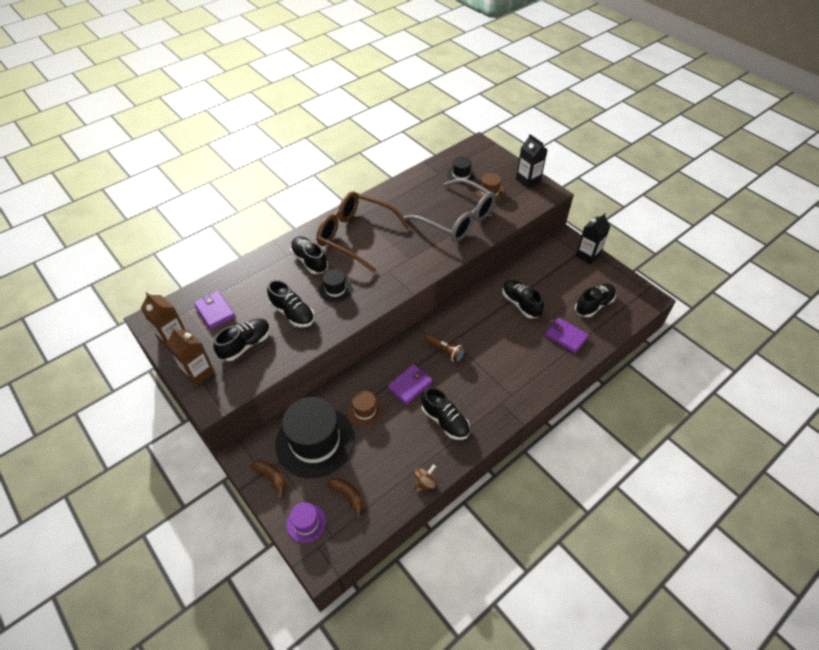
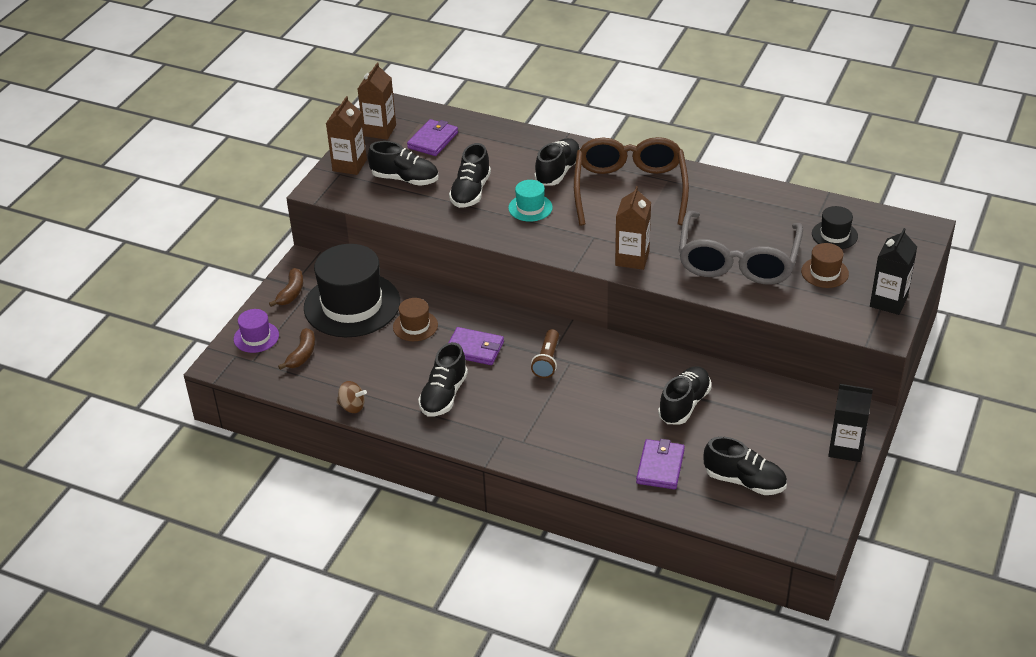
camera: 65 degrees right, 10 degrees down
(335, 289) = (530, 208): black hat -> turquoise hat
(423, 262) = (632, 258): none -> brown carton

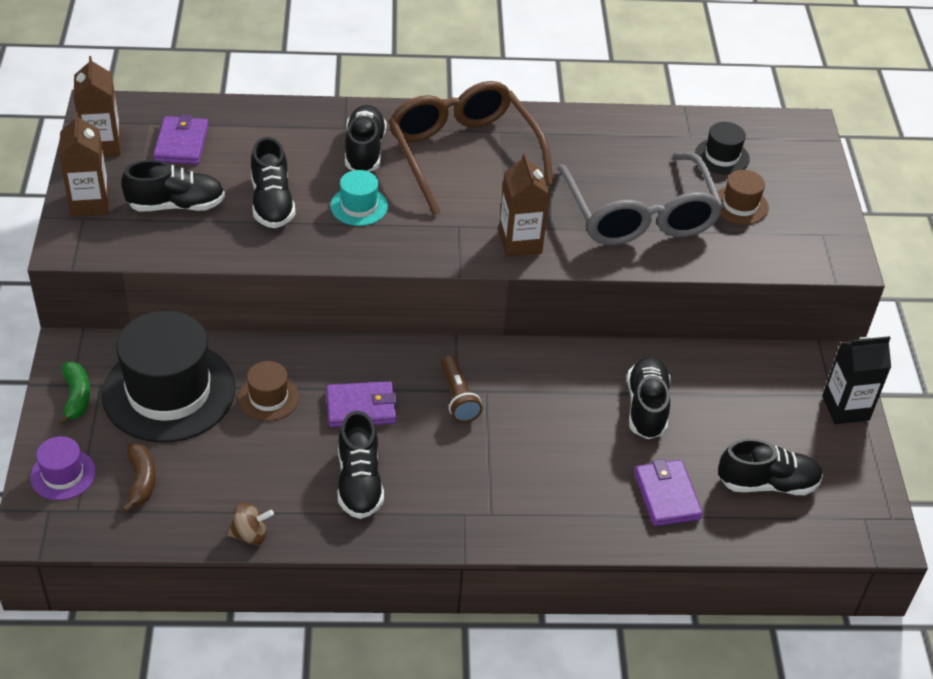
camera: 30 degrees left, 5 degrees up
(291, 293) = (76, 397): brown banana -> green banana
(888, 301) = (826, 223): black carton -> none

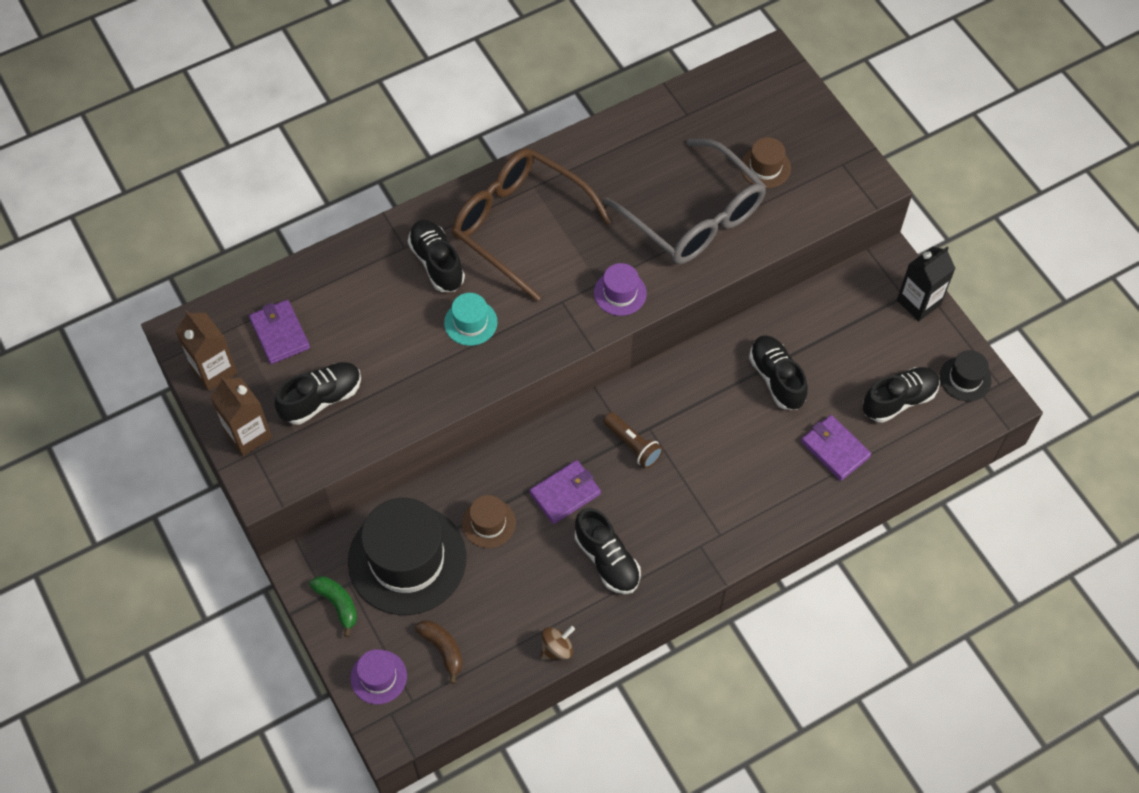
camera: 25 degrees left, 15 degrees up
(272, 203) = (398, 355): black shoe -> none
(520, 243) = (620, 293): brown carton -> purple hat
(722, 156) = (724, 123): black hat -> black hat (965, 378)

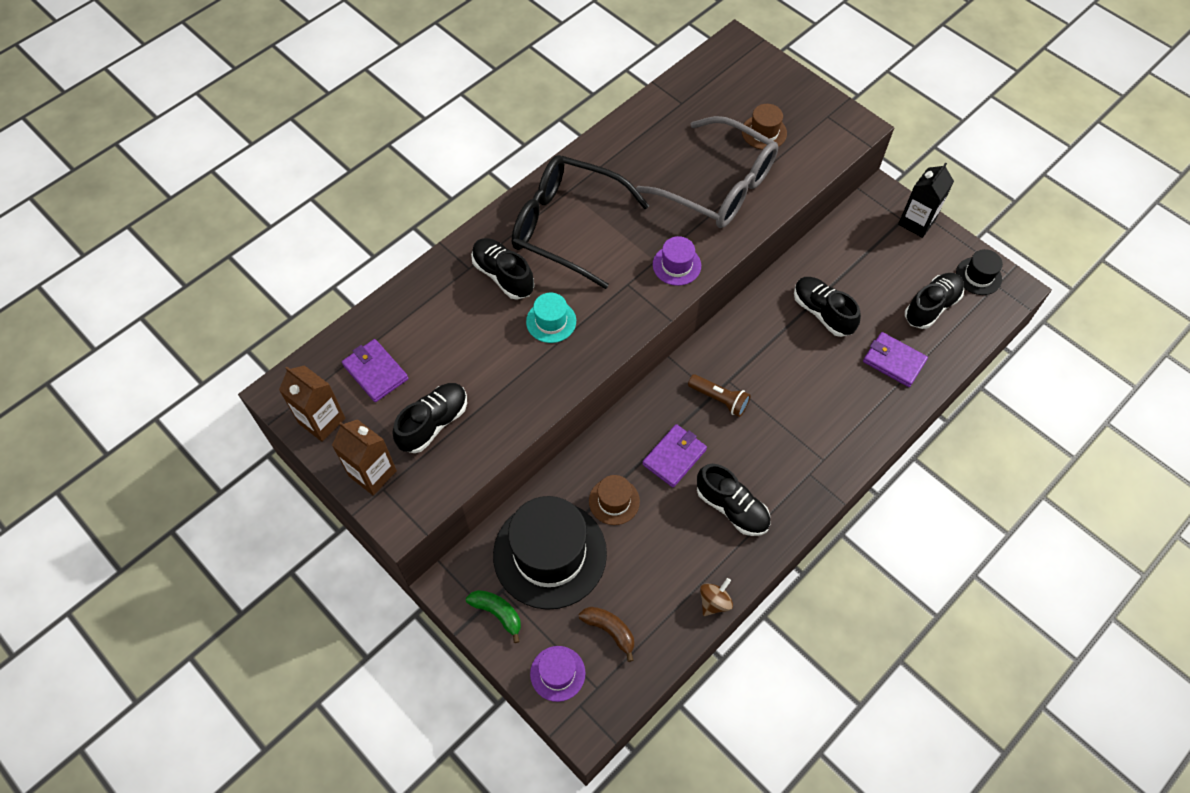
camera: 15 degrees left, 0 degrees up
(519, 225) = (567, 226): brown glasses -> black glasses

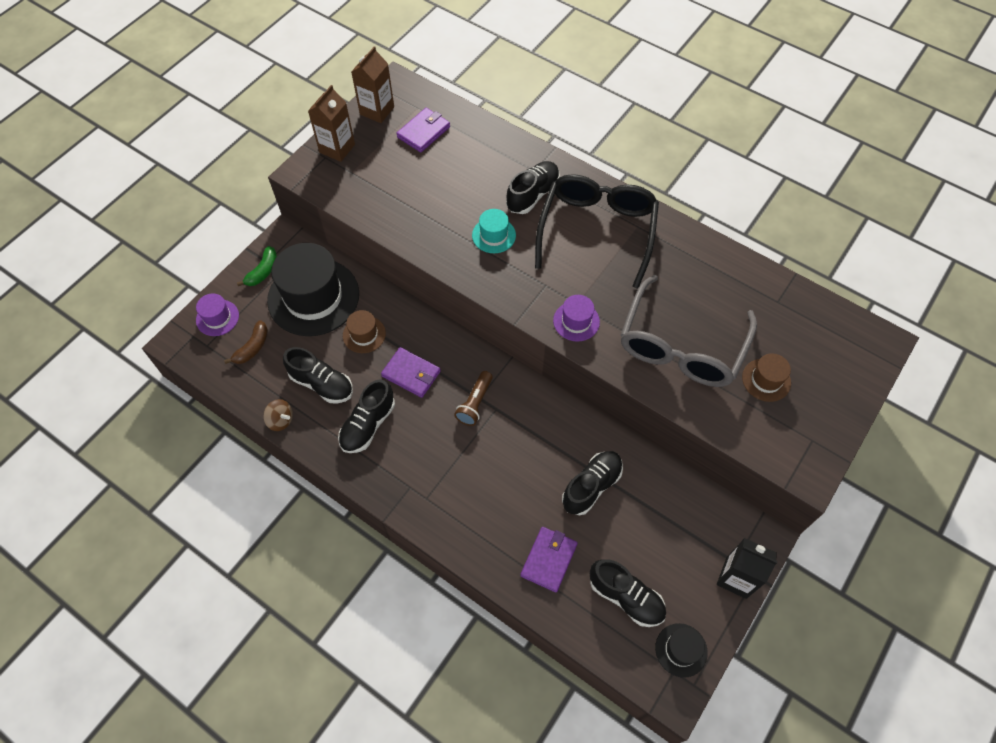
camera: 80 degrees right, 0 degrees up
(433, 423) = (384, 176): black shoe -> black shoe (322, 384)

